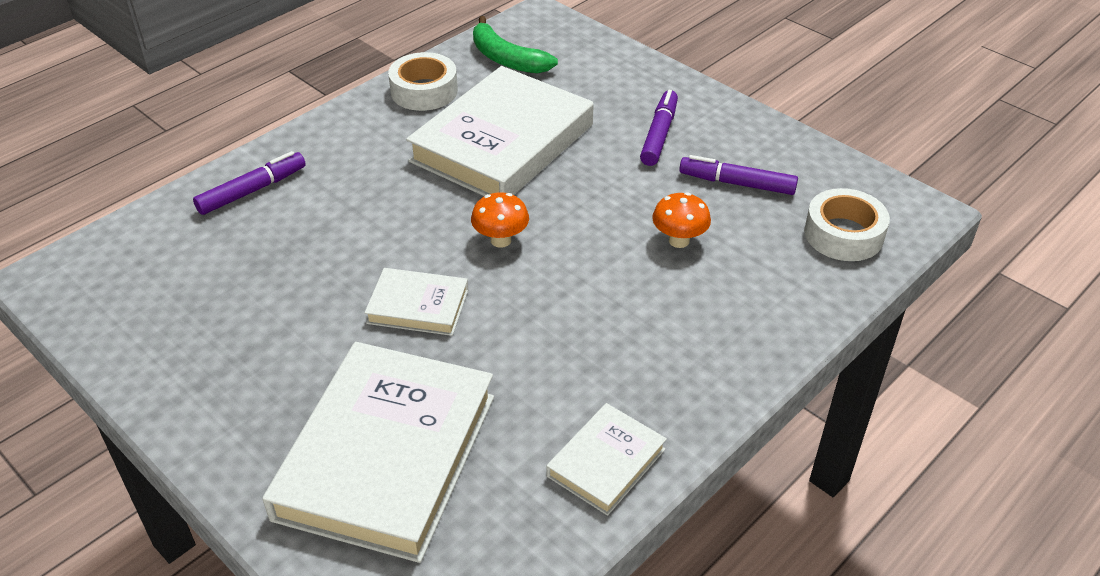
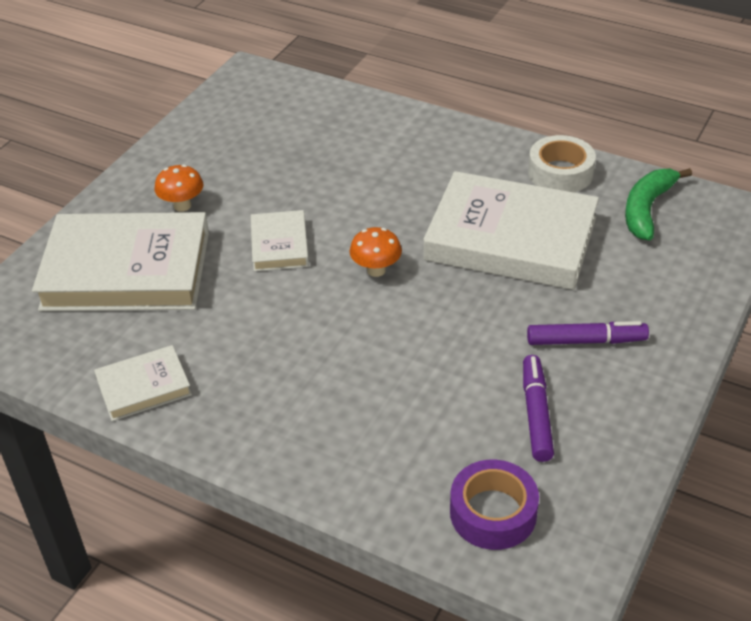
camera: 75 degrees right, 0 degrees up
(252, 190) = (376, 125): purple marker -> none
(606, 462) = (144, 387): white book -> white book turned 45 degrees counterclockwise
(679, 240) = (426, 384): orange mushroom -> orange mushroom (182, 205)
(843, 234) = (493, 513): white tape -> purple tape

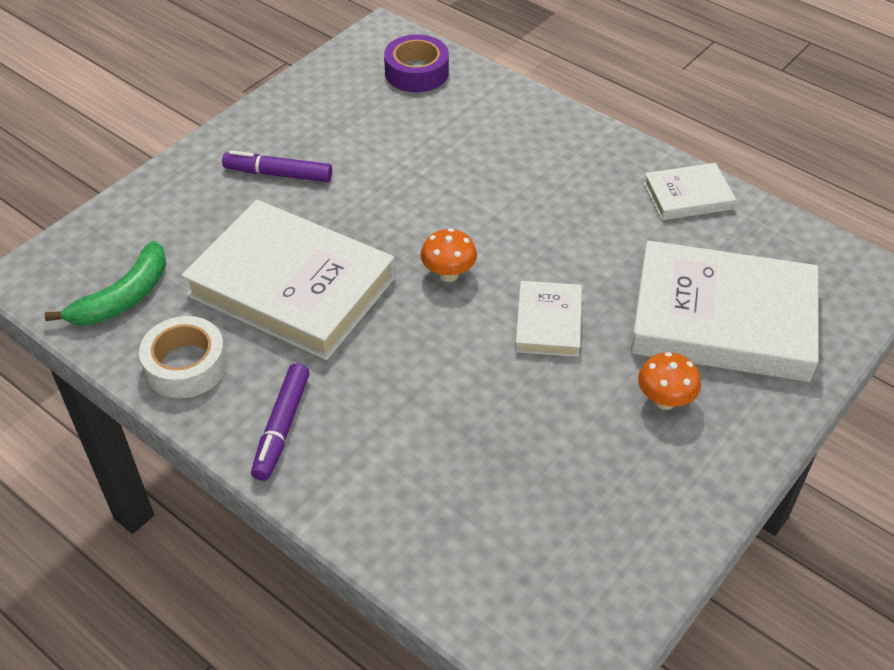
camera: 170 degrees left, 5 degrees up
(536, 414) = (353, 126): purple marker -> purple marker (282, 427)

